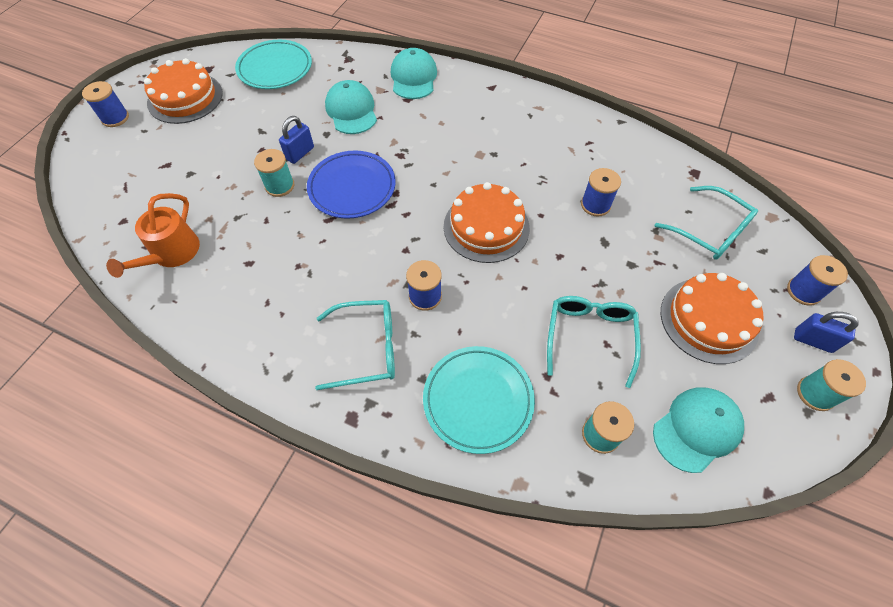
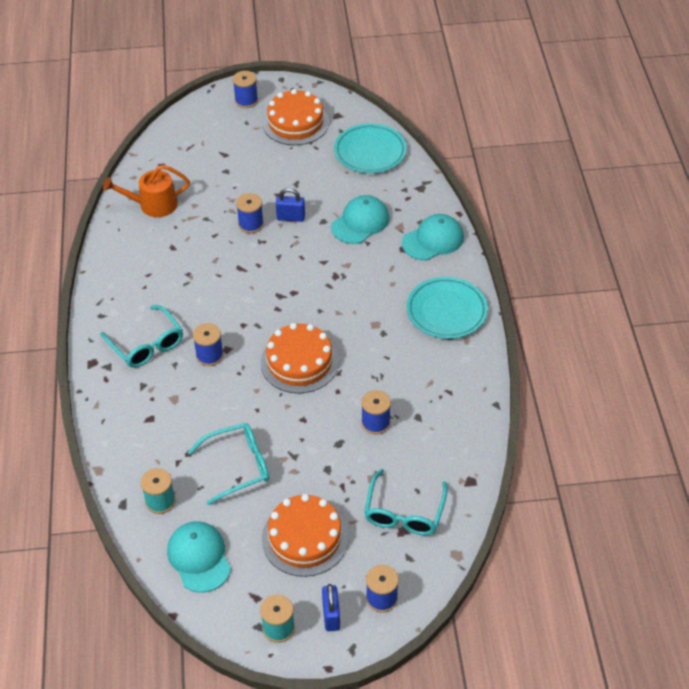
camera: 60 degrees right, 10 degrees down
(280, 186) = (251, 224): turquoise spool -> blue spool
(352, 188) = (279, 265): blue plate -> none
(478, 400) = (145, 422): turquoise plate -> turquoise plate (446, 311)
(697, 429) = (199, 557): turquoise cap -> turquoise cap turned 135 degrees counterclockwise

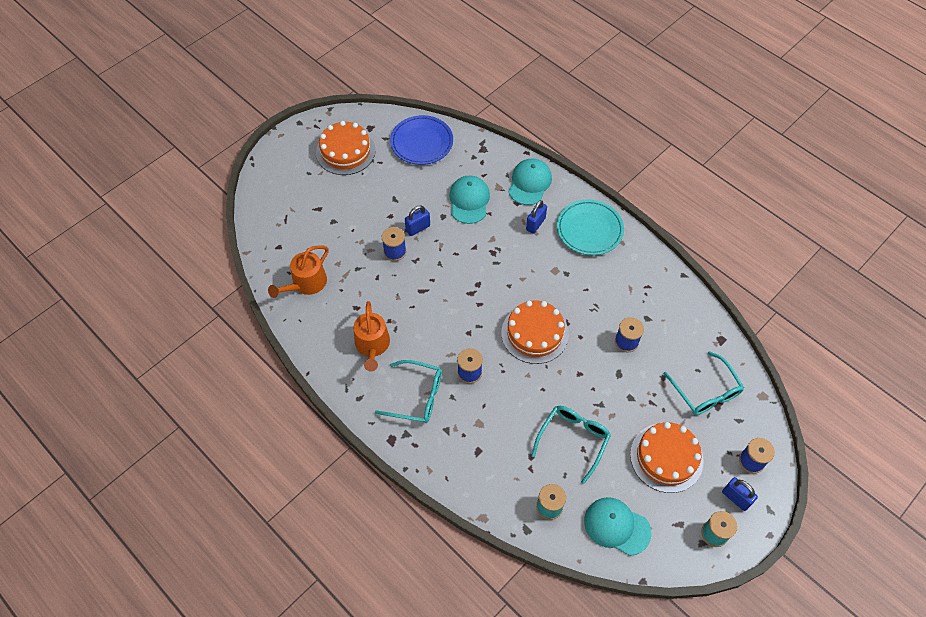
camera: 40 degrees left, 10 degrees up
(154, 284) = (372, 345): none -> orange watering can
(246, 100) = (290, 155): blue spool -> none
(370, 152) = (422, 142): turquoise plate -> blue plate
(400, 276) = (535, 224): none -> blue padlock

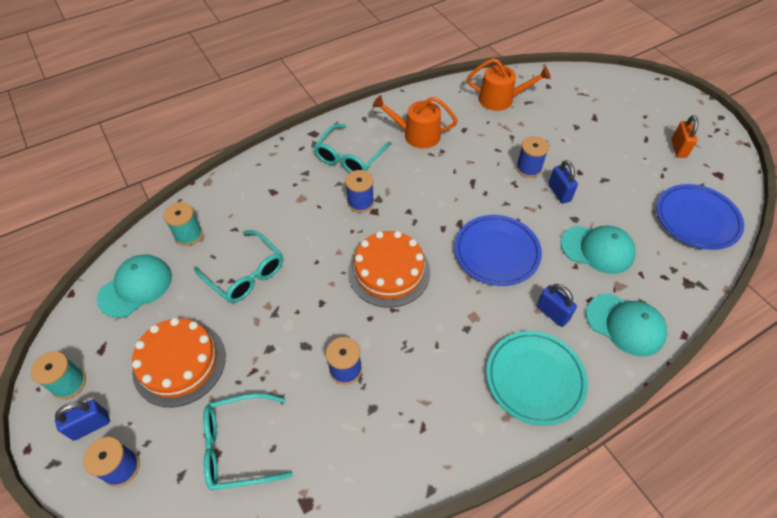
camera: 105 degrees right, 5 degrees down
(306, 283) = (500, 99): orange watering can -> orange watering can turned 135 degrees clockwise
(345, 151) = (678, 148): orange cake -> orange padlock
(492, 263) = (496, 252): none -> blue plate

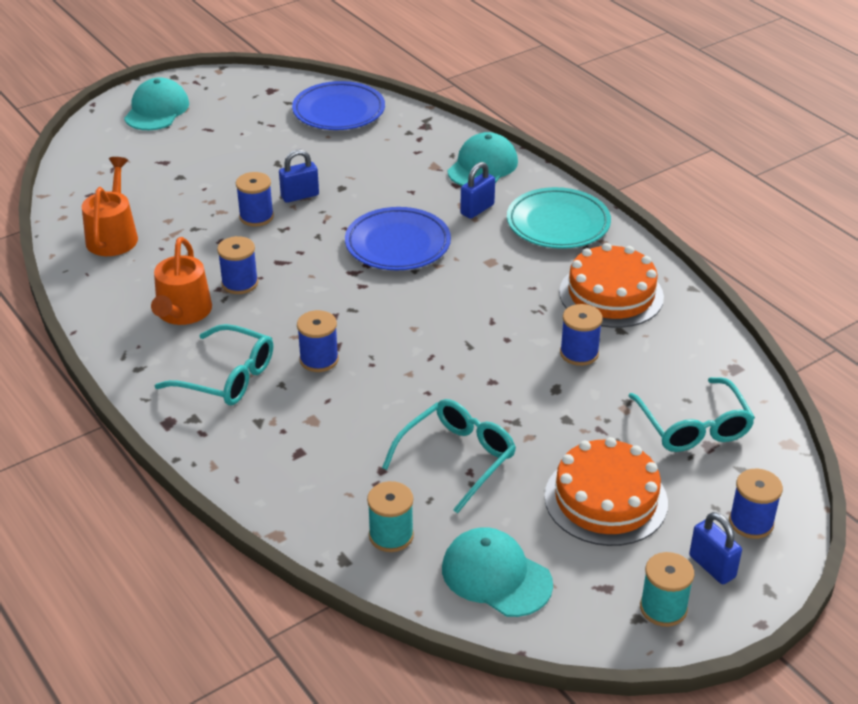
camera: 95 degrees left, 15 degrees down
(389, 271) = (436, 327): orange cake -> orange cake (611, 294)
(447, 161) = (240, 283): none -> blue spool
(597, 249) = (386, 175): turquoise cap -> turquoise cap (157, 110)
(678, 148) = (227, 110): orange padlock -> none

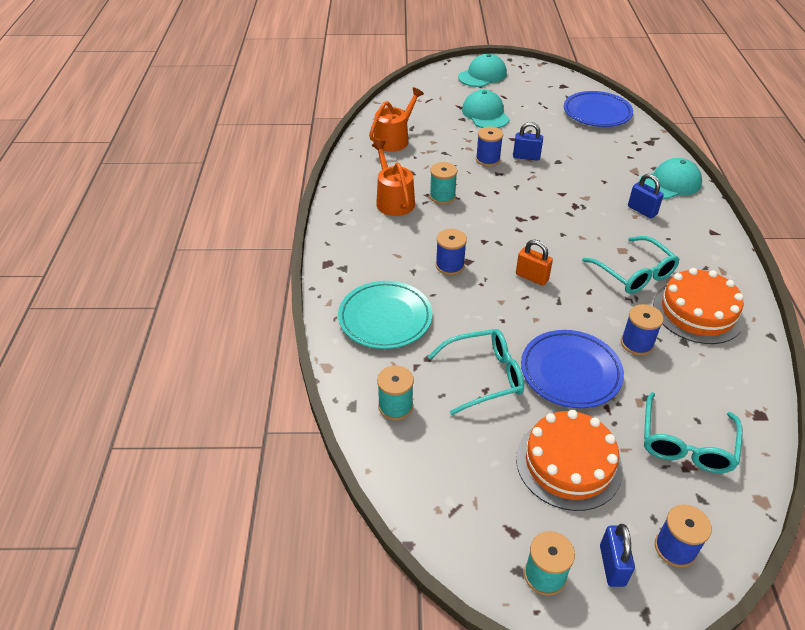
camera: 35 degrees right, 5 degrees up
(182, 312) = (393, 200): orange watering can -> orange watering can turned 120 degrees clockwise
(227, 377) = (384, 251): turquoise glasses -> turquoise glasses (634, 273)
(240, 283) = (442, 196): blue spool -> turquoise spool
(398, 244) = (565, 212): blue plate -> blue plate (570, 372)
(420, 332) = (532, 277): none -> orange padlock
(477, 209) = (642, 210): blue padlock -> blue padlock turned 60 degrees clockwise
(496, 576) = (441, 475): turquoise cap -> turquoise cap (485, 114)
(558, 223) = (696, 243): turquoise plate -> turquoise plate (385, 318)

